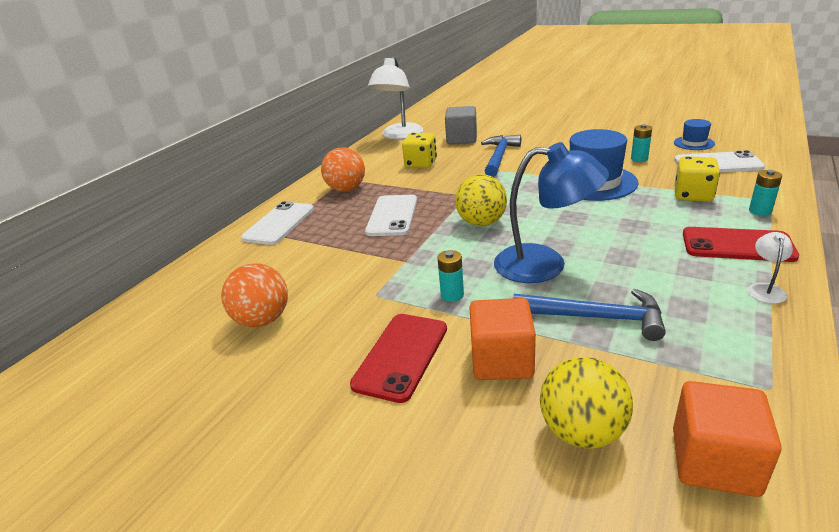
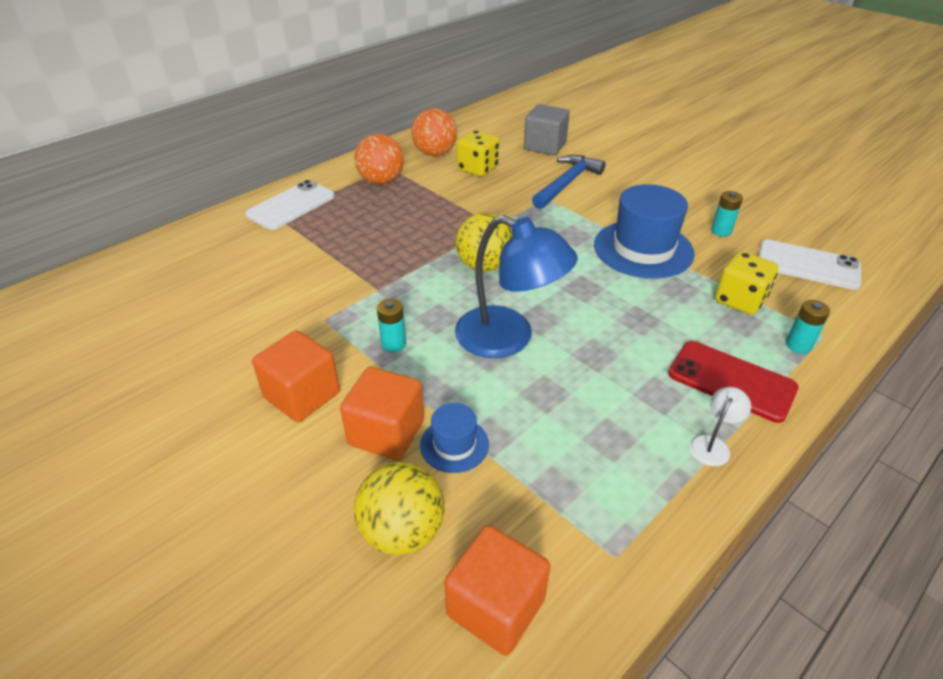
camera: 15 degrees right, 10 degrees up
(263, 320) = (210, 314): orange ball -> orange ball (435, 153)
(392, 216) = (403, 229): white phone -> none
(399, 135) = (482, 122): white lamp -> none
(401, 356) = (302, 395): red phone -> orange cube
(595, 317) = (510, 417): blue hammer -> none
(693, 143) = (805, 227): blue hat -> blue hat (454, 445)

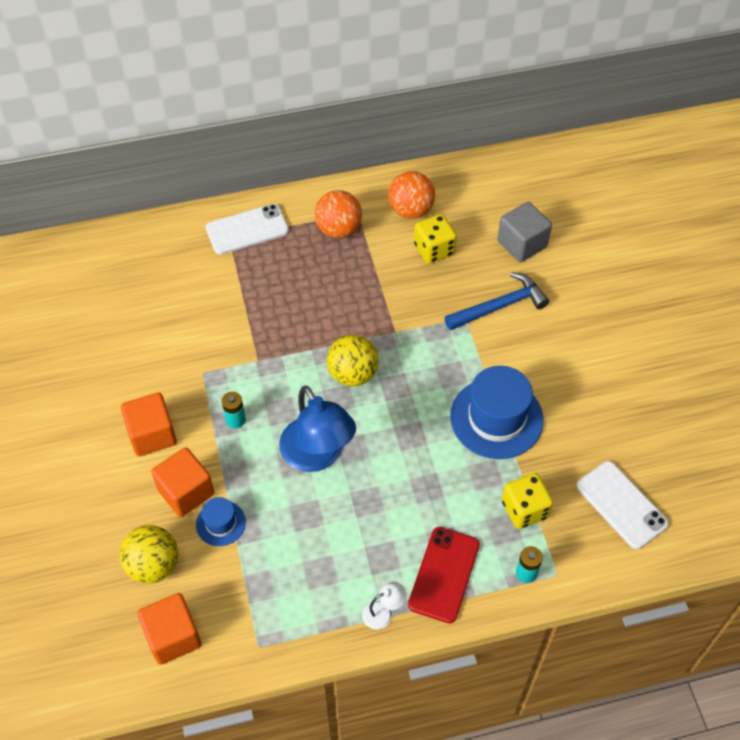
camera: 30 degrees right, 15 degrees up
(721, 231) = (585, 431): turquoise battery -> none
(731, 381) = (444, 574): red phone -> red phone turned 45 degrees clockwise

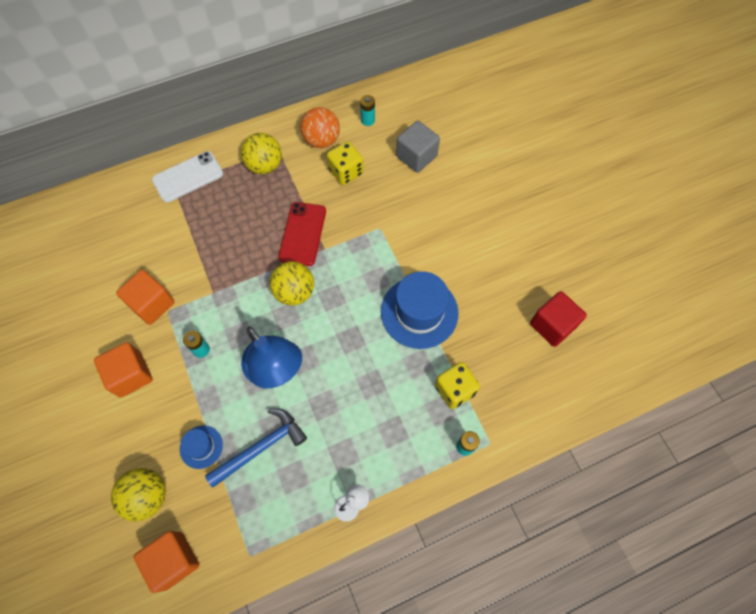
camera: 10 degrees left, 10 degrees up
(186, 492) = (167, 423): orange cube -> orange cube (152, 304)
(338, 229) = (264, 165): orange ball -> yellow ball
(444, 574) = (397, 460): red phone -> red phone (302, 234)
(469, 195) = (367, 120): none -> turquoise battery
(500, 306) = (407, 213): blue hammer -> blue hammer (261, 447)
(621, 505) = (532, 372): white phone -> none
(655, 457) = (552, 325): none -> red cube

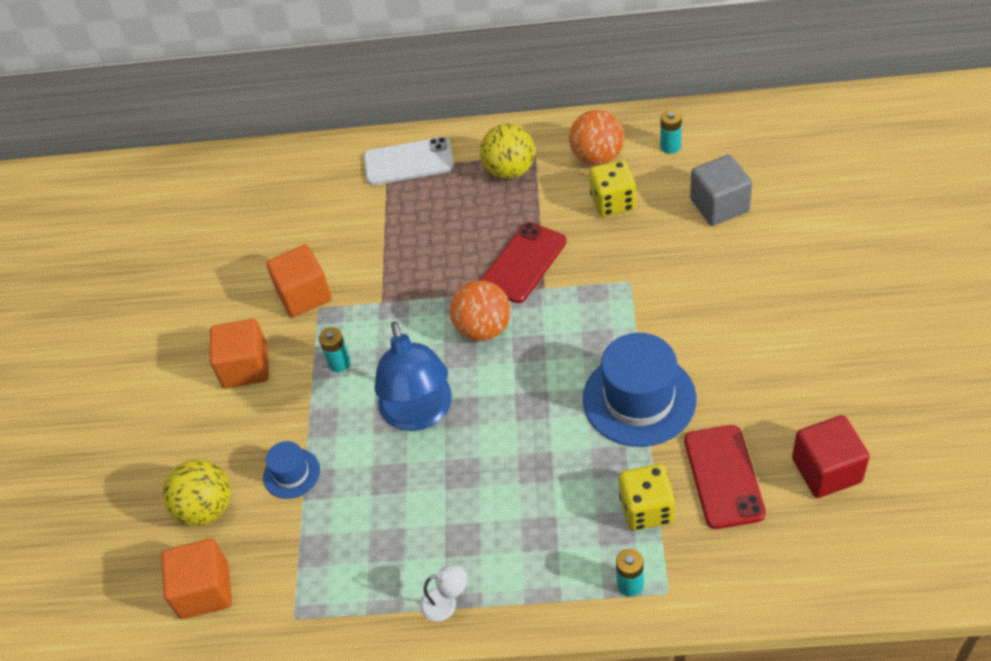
camera: 30 degrees right, 15 degrees down
(261, 447) = (363, 497): blue hammer -> none
(294, 292) = (483, 329): yellow ball -> orange ball
(493, 350) = (724, 476): none -> red phone

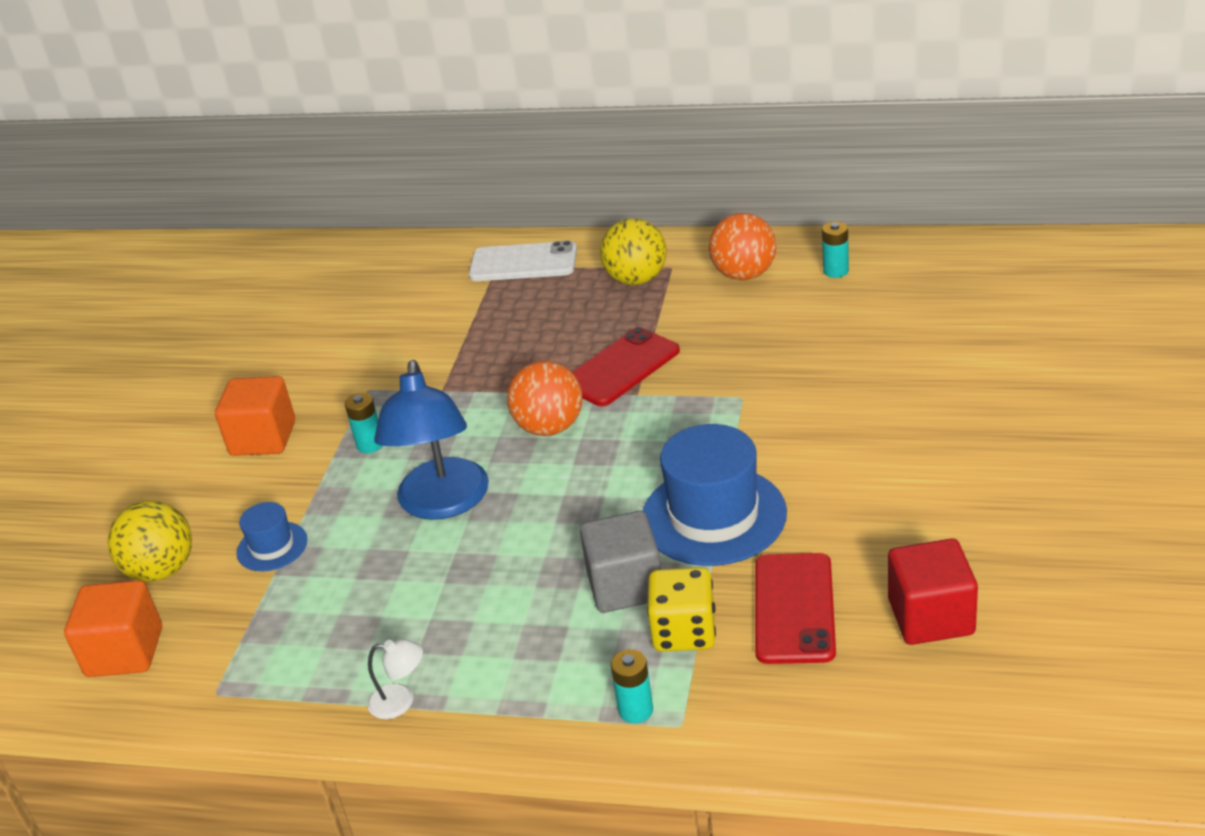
camera: 10 degrees right, 15 degrees down
(304, 295) = (356, 376): orange cube -> none
(613, 202) = (748, 319): yellow dice -> none
(719, 206) = (877, 332): grey cube -> grey cube (625, 586)

